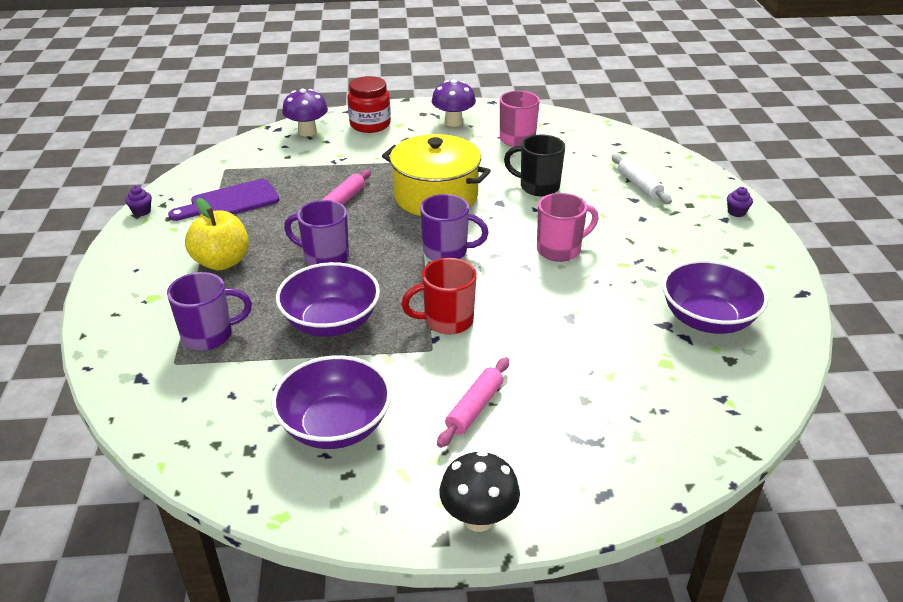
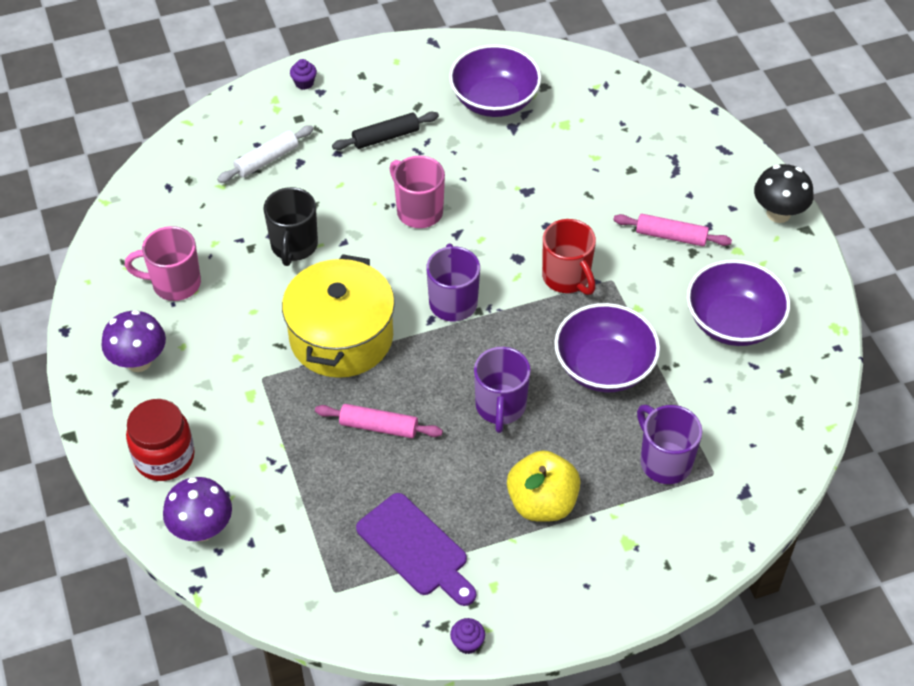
camera: 105 degrees left, 15 degrees up
(659, 245) = (386, 137): none -> black rolling pin

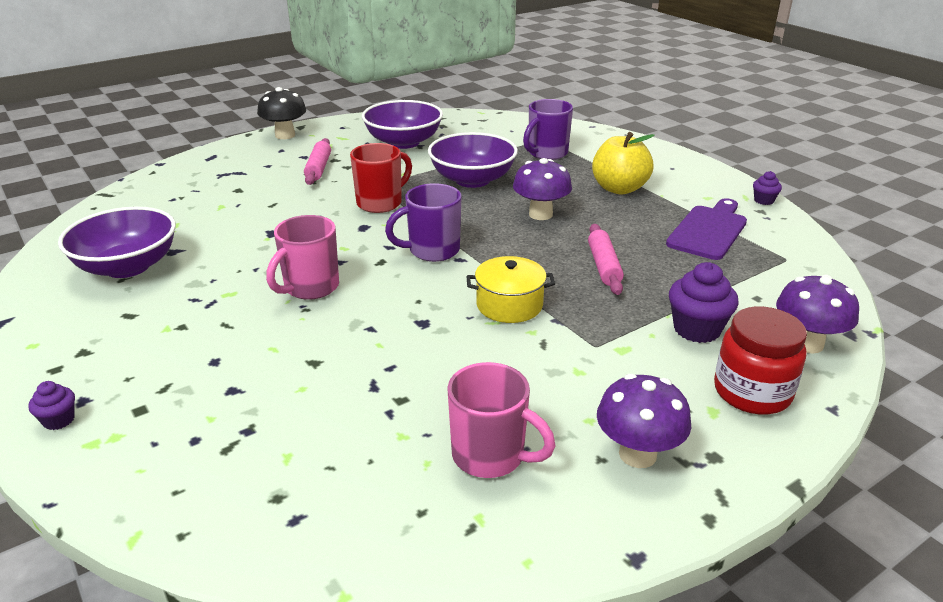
camera: 105 degrees left, 20 degrees down
(174, 284) = (490, 456): pink mug -> pink mug turned 45 degrees counterclockwise
(254, 457) = (697, 329): none -> purple cupcake
(267, 160) = (229, 421): white rolling pin -> none
(294, 246) = (388, 364): black mug -> none
(341, 337) = (509, 305): yellow pot -> yellow pot, size x0.57
(386, 137) = (185, 328): black rolling pin -> none
(500, 407) = (540, 214): purple mug -> purple mushroom

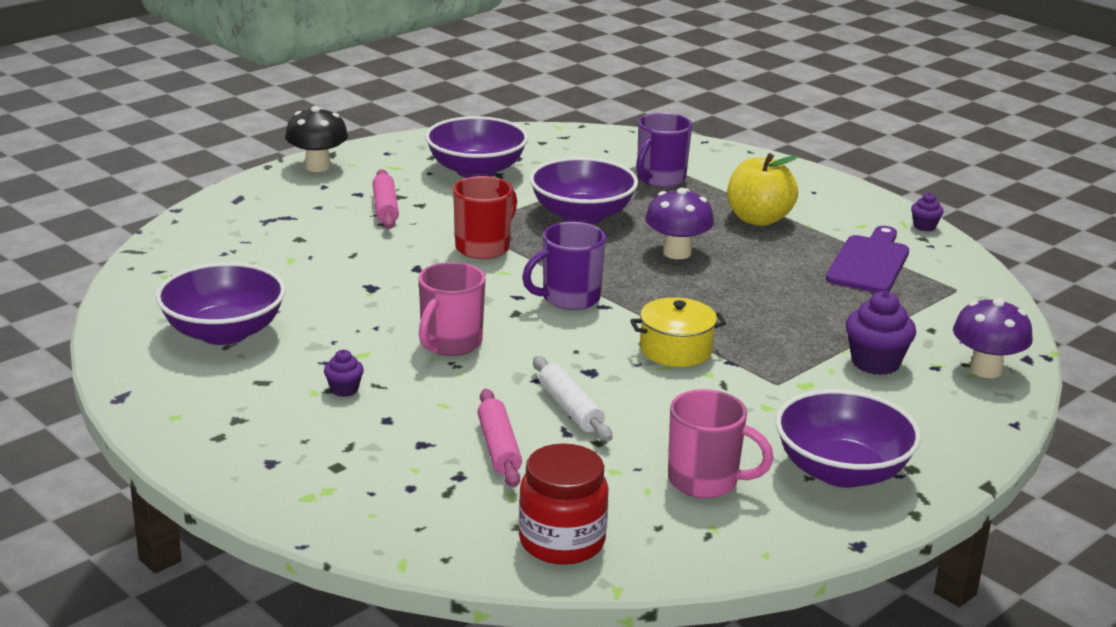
camera: 10 degrees left, 5 degrees down
(59, 420) = (259, 480): purple cupcake -> purple cupcake (344, 389)
(388, 360) = (570, 408): none -> white rolling pin
(604, 266) = (764, 305): pink rolling pin -> pink rolling pin (499, 447)
(637, 454) = (841, 471): purple mushroom -> purple bowl
(752, 392) = (938, 415): red jar -> red jar (562, 542)

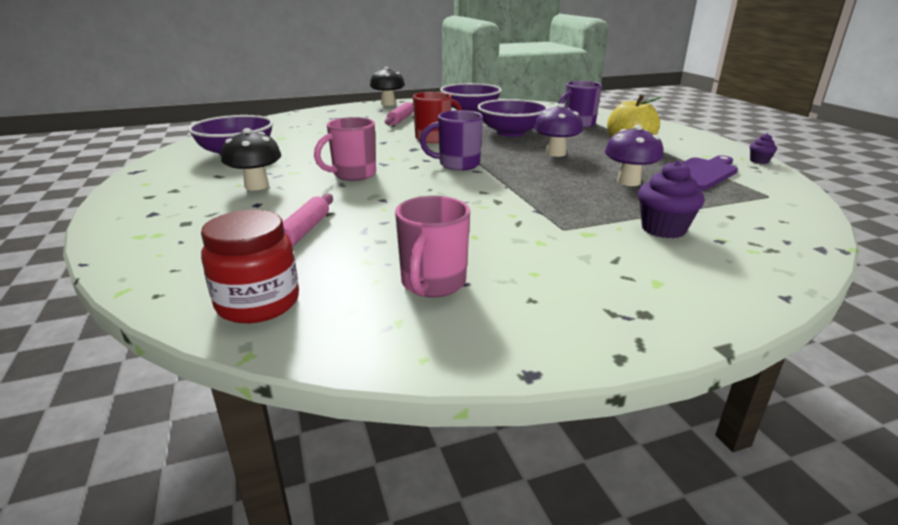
camera: 25 degrees right, 0 degrees up
(344, 389) = (257, 186): purple cupcake -> black mushroom
(570, 408) = (385, 218): white rolling pin -> none
(676, 350) = (502, 198): yellow pot -> none
(705, 481) = (432, 284): pink mug -> pink mug turned 60 degrees clockwise
(841, 471) = (568, 301): purple bowl -> none
(985, 370) = (772, 250): purple mushroom -> purple mushroom (628, 182)

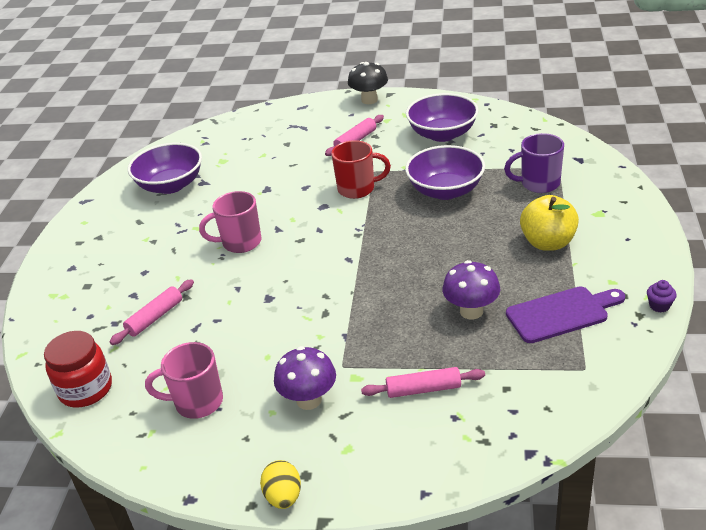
camera: 30 degrees right, 10 degrees up
(257, 186) = (158, 244): black mushroom -> none
(432, 284) = (197, 402): pink mug -> pink mug turned 45 degrees clockwise
(457, 164) = (340, 244): purple mug -> none
(555, 153) = (452, 243): purple mushroom -> purple mushroom (309, 400)
(648, 339) = (283, 497): none -> yellow egg
(663, 229) = (423, 389): purple cupcake -> pink rolling pin

